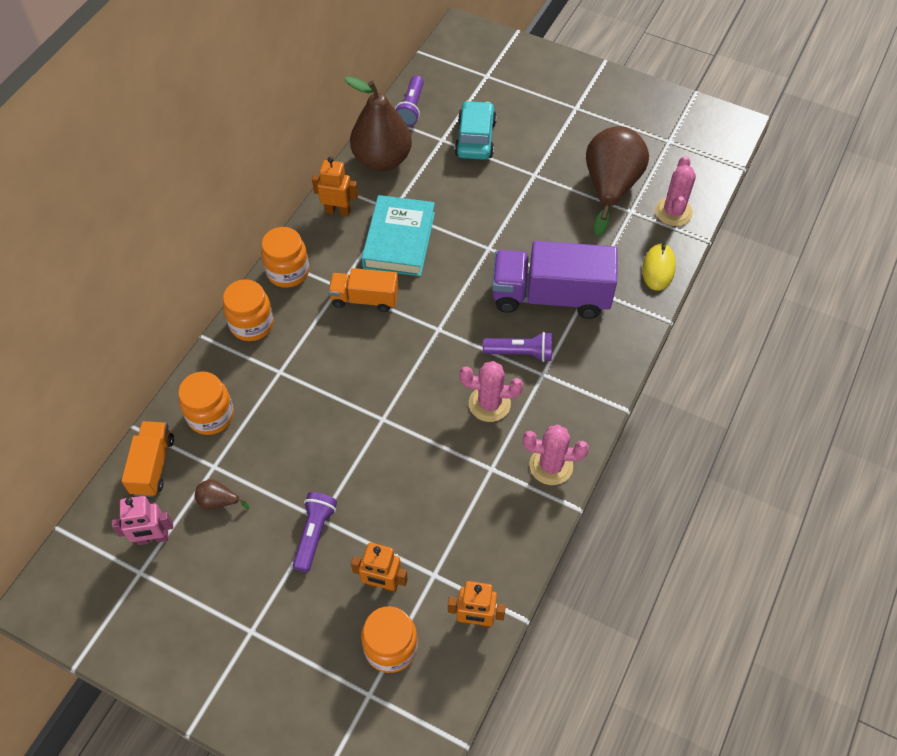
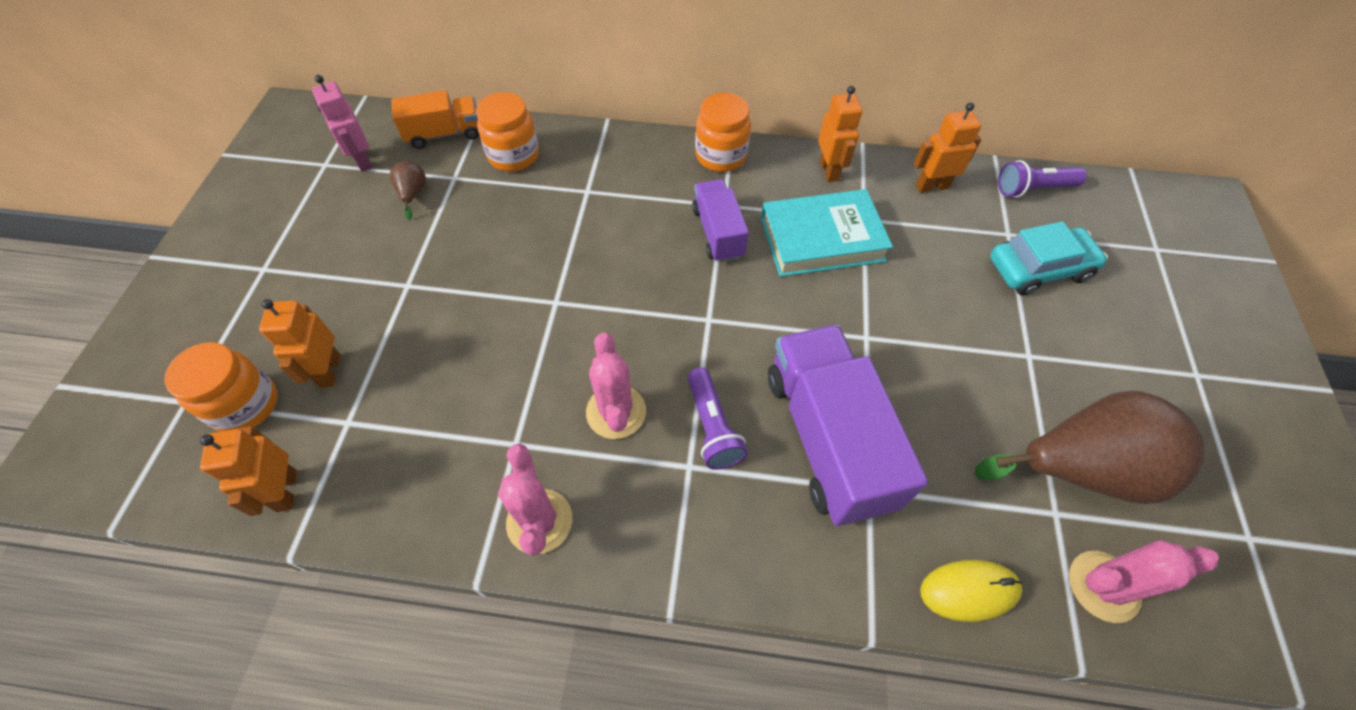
camera: 70 degrees right, 0 degrees up
(252, 324) = (638, 150): orange jar -> none
(314, 534) = (387, 285): purple flashlight -> none
(364, 299) = (718, 233): orange truck -> purple truck
(382, 160) = (932, 186): brown pear -> orange robot

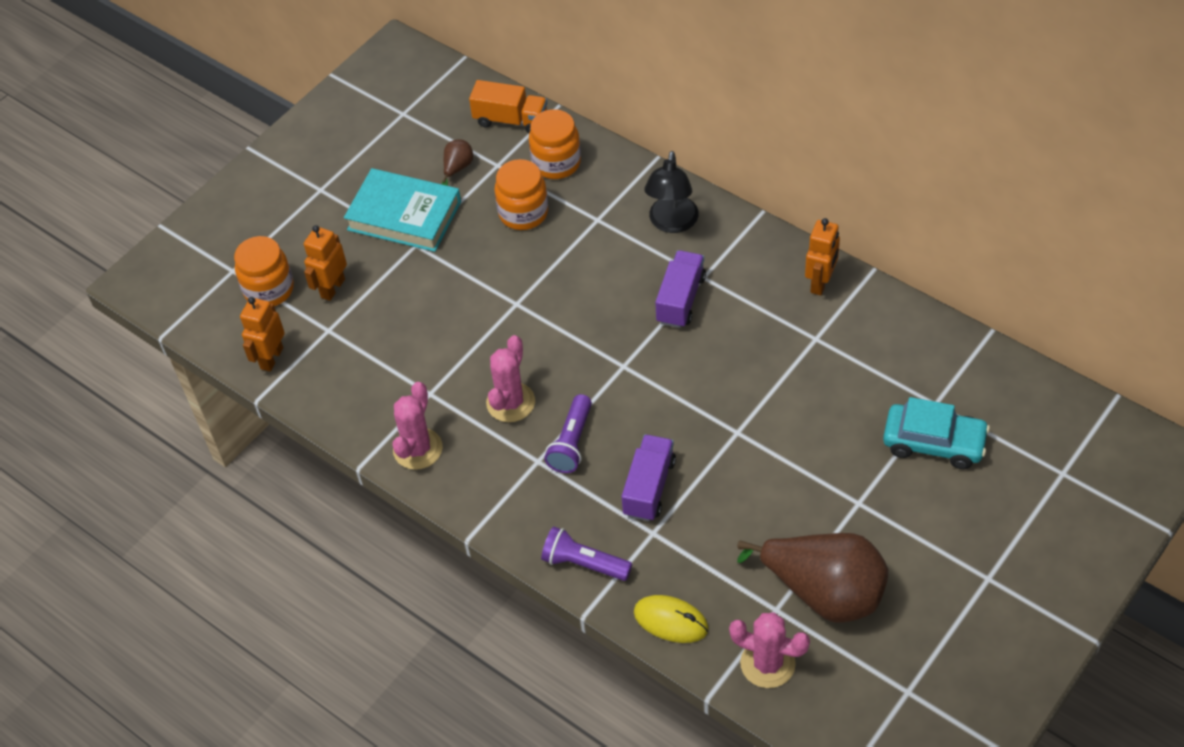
camera: 35 degrees right, 5 degrees down
(363, 161) = (433, 121): pink robot -> none
(660, 169) = (672, 223): none -> black lamp
(721, 156) = (733, 231): orange jar -> orange jar (523, 213)
(821, 239) = (764, 340): turquoise book -> turquoise book (404, 215)
(827, 438) = (649, 487): purple truck -> purple truck, size x0.56
(932, 186) = (903, 334): orange robot -> none
(1033, 189) = (998, 375): purple flashlight -> purple flashlight (584, 563)

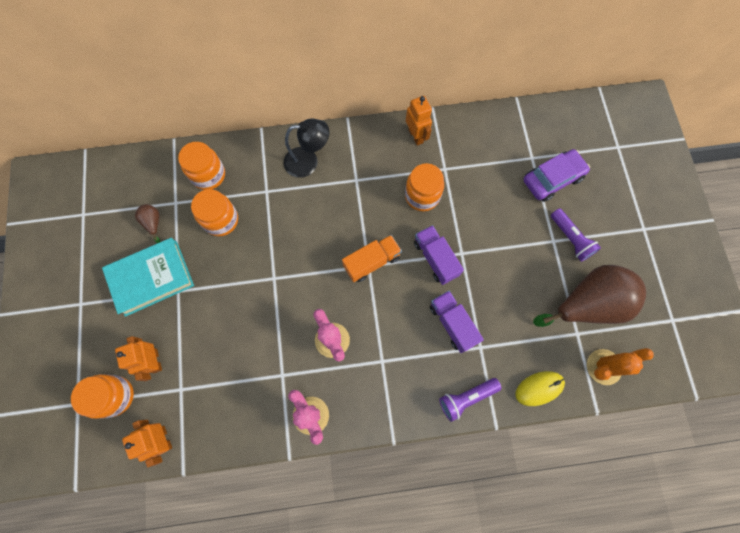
camera: 50 degrees left, 20 degrees up
(511, 120) = (154, 169): orange truck -> orange truck (372, 262)
(571, 443) = (388, 334): purple flashlight -> purple flashlight (570, 239)
(672, 223) = (308, 162): black lamp -> black lamp turned 60 degrees counterclockwise
(680, 299) = (358, 202): purple truck -> purple truck (435, 258)
(758, 345) = (422, 196): none -> orange jar
(767, 663) = (603, 367): pink cactus -> orange cactus
(934, 443) = (552, 179): turquoise car -> purple car

